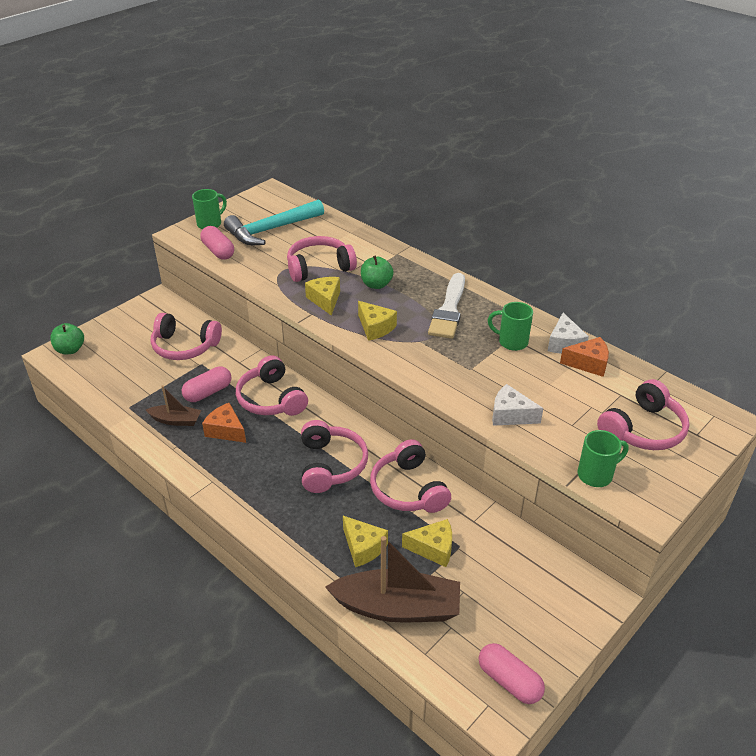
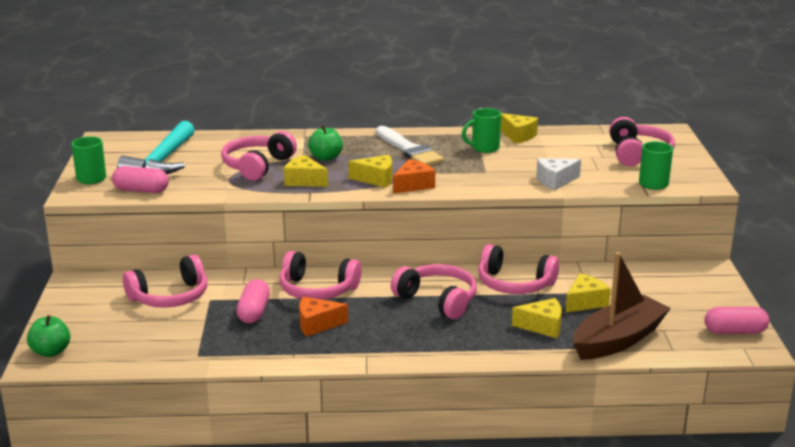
camera: 45 degrees left, 15 degrees down
(176, 420) = (260, 340): brown boat -> none
(564, 344) = (518, 136): white cheese -> yellow cheese
(588, 363) = (550, 139): orange cheese -> orange cheese (413, 185)

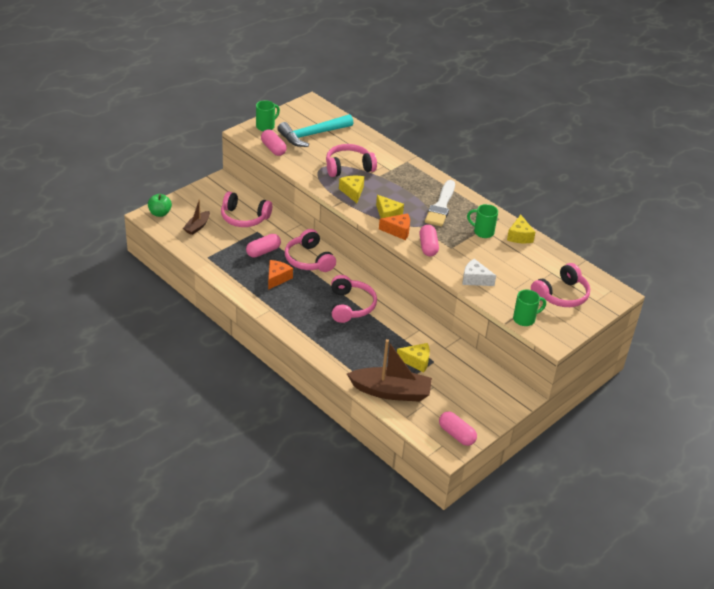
camera: 45 degrees right, 15 degrees up
(128, 336) = (197, 226): none -> brown boat
(317, 324) = (277, 278): orange cheese -> orange cheese turned 75 degrees clockwise
(326, 157) = (390, 183): green apple -> none
(465, 181) = (428, 247): none -> pink capsule
(514, 284) = (403, 325): pink headphones -> none
(542, 326) = (370, 357): yellow cheese -> none

